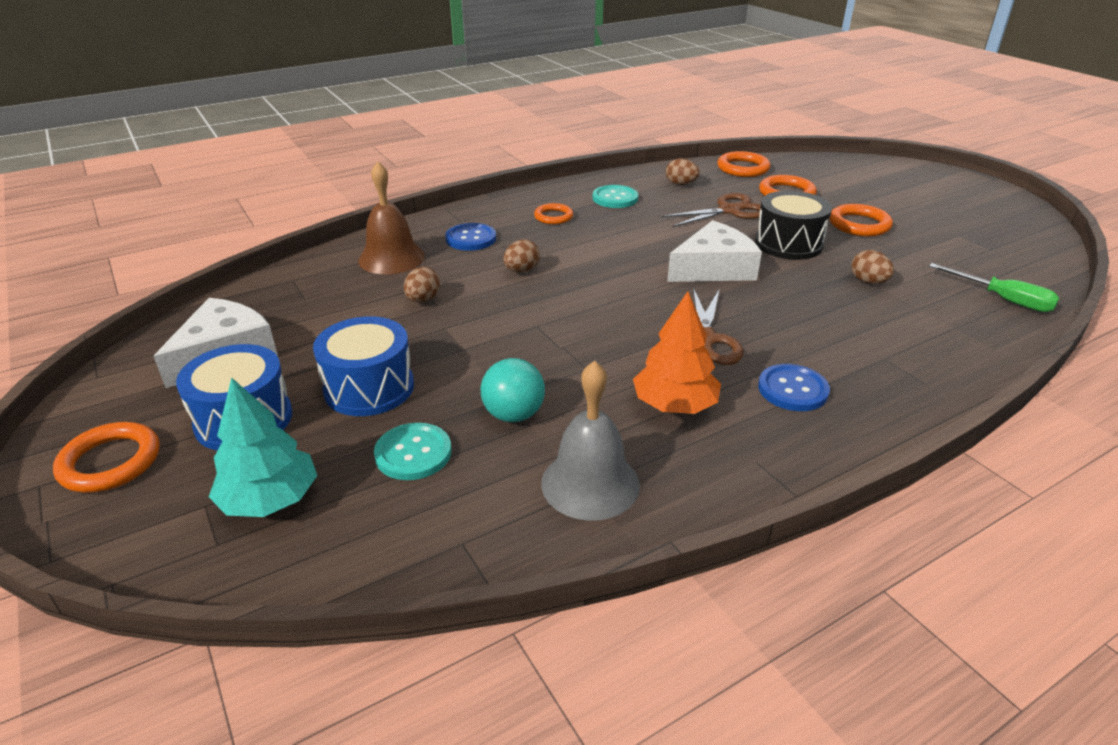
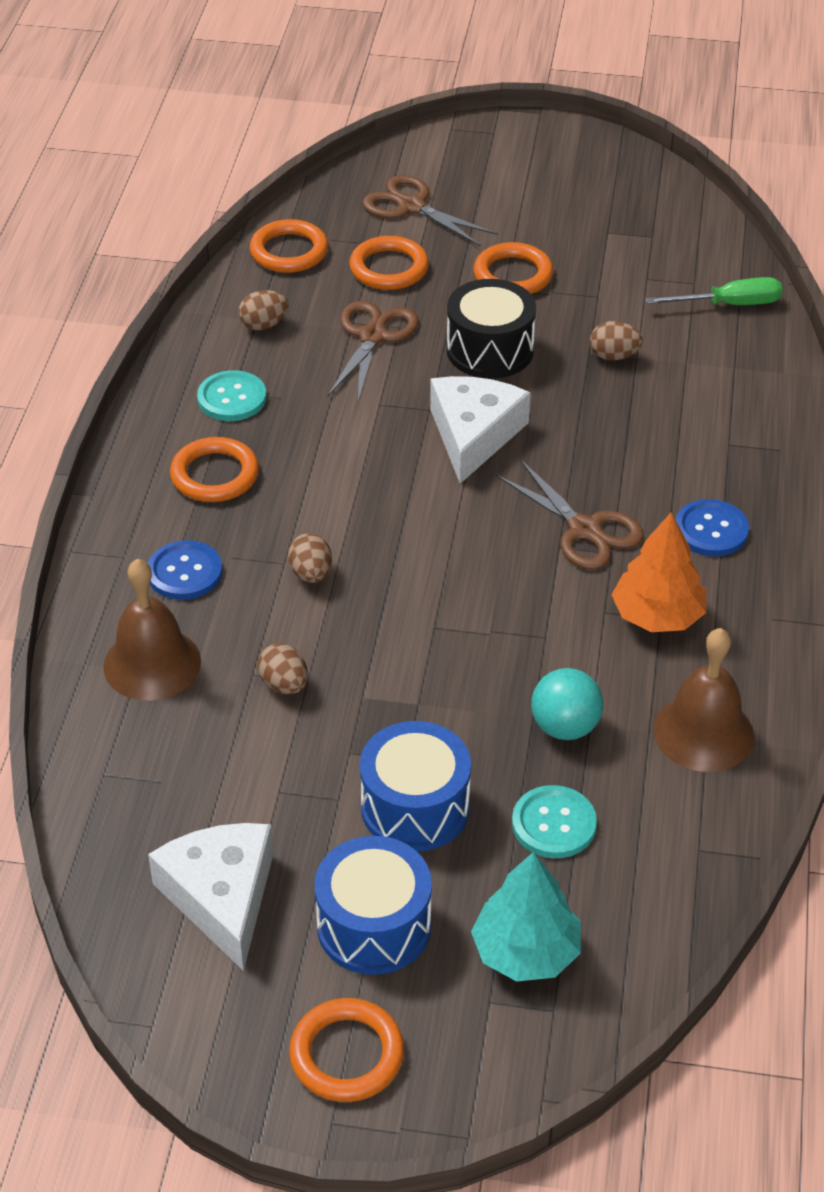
camera: 50 degrees left, 10 degrees up
(553, 217) = (215, 475): orange ring -> orange ring, size x1.51
(590, 483) = (703, 732): grey bell -> brown bell
(842, 180) = (411, 206): none -> brown scissors

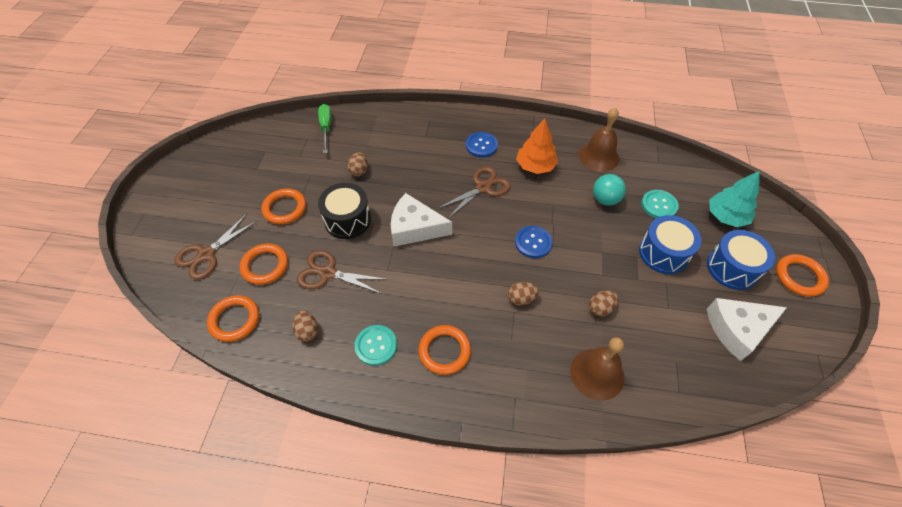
camera: 90 degrees left, 10 degrees up
(185, 572) = (526, 362): blue button -> blue button (533, 243)

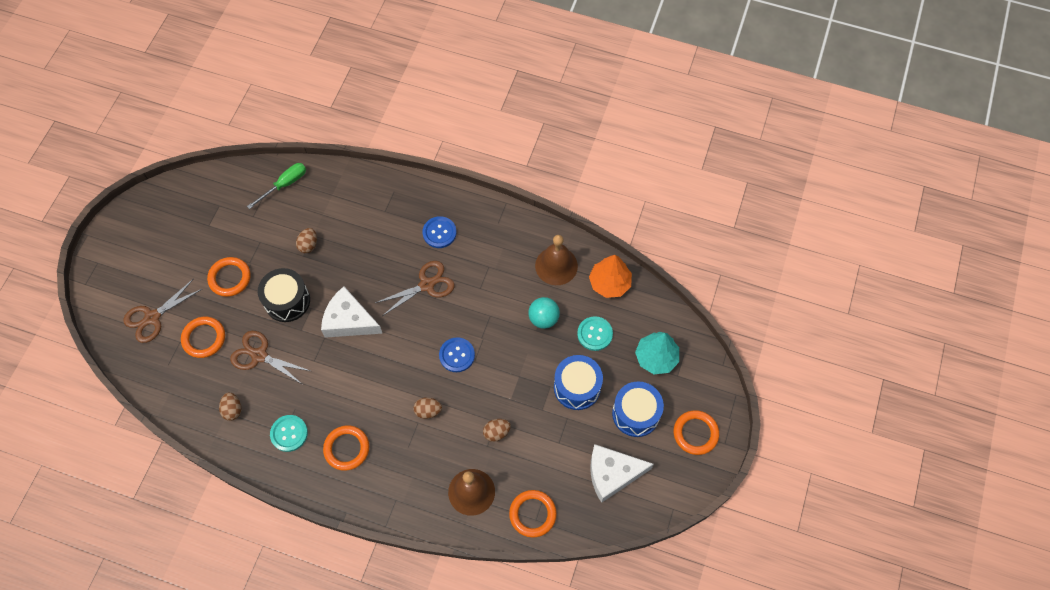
camera: 10 degrees right, 10 degrees up
(234, 320) = (171, 388): orange ring -> orange ring (532, 514)
(326, 128) = (285, 184): green screwdriver -> green screwdriver turned 45 degrees clockwise
(535, 166) = (487, 267): orange tree -> orange tree (609, 283)

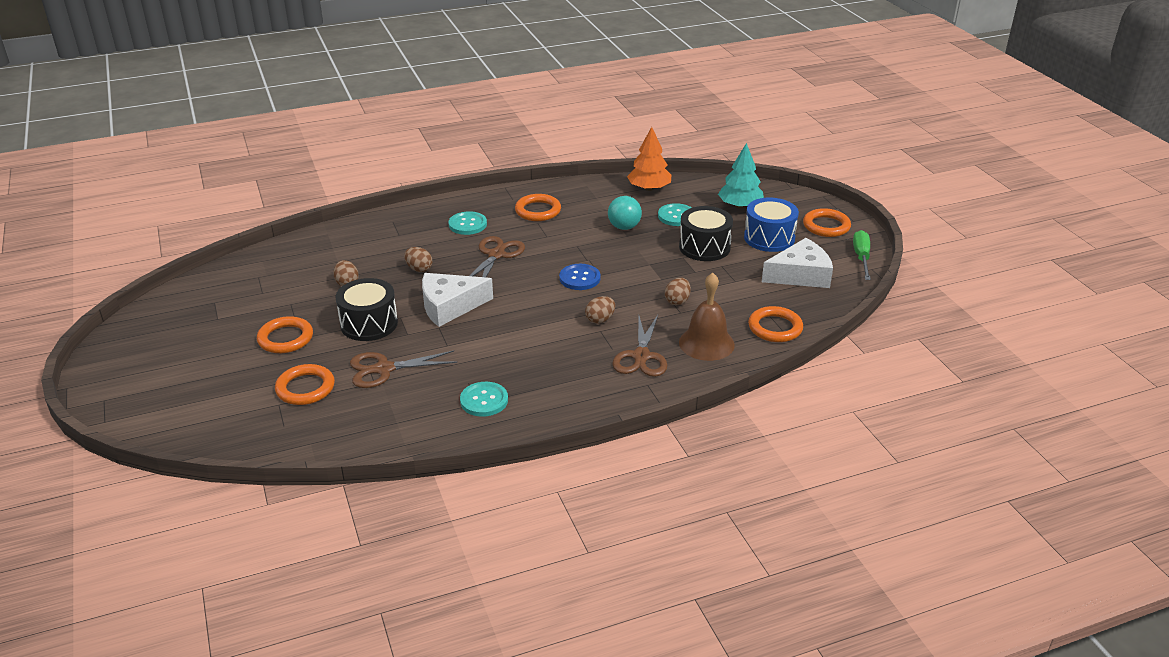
camera: 40 degrees left, 30 degrees down
(152, 317) = (223, 404): brown scissors -> brown scissors (641, 356)
(233, 410) = (401, 417): brown egg -> brown egg (419, 269)
(285, 184) = (274, 261): green screwdriver -> green screwdriver (861, 257)
(346, 448) = (556, 379): orange ring -> orange ring (538, 211)
(439, 233) = (467, 224): blue button -> turquoise button
(556, 266) = (594, 198): brown bell -> none
(577, 387) = (704, 247): blue drum -> black drum
(612, 474) = (800, 275): white cheese -> white cheese turned 150 degrees counterclockwise

